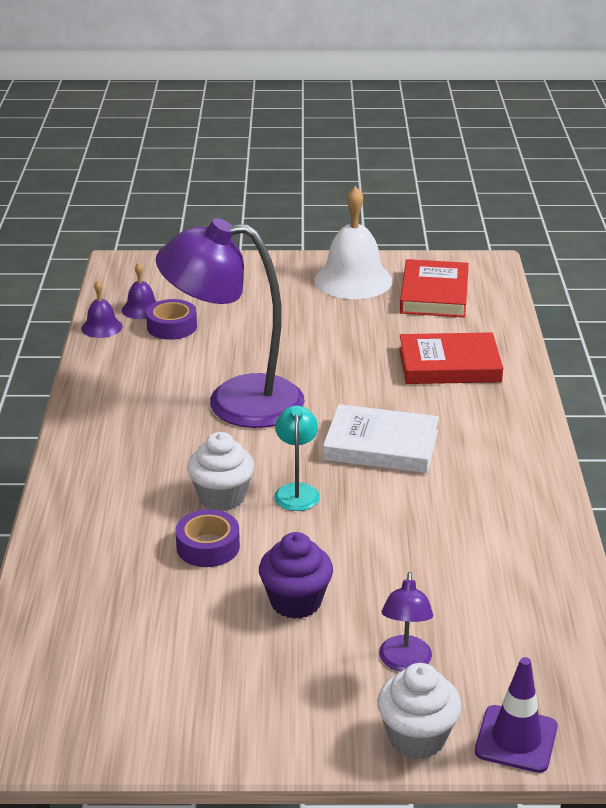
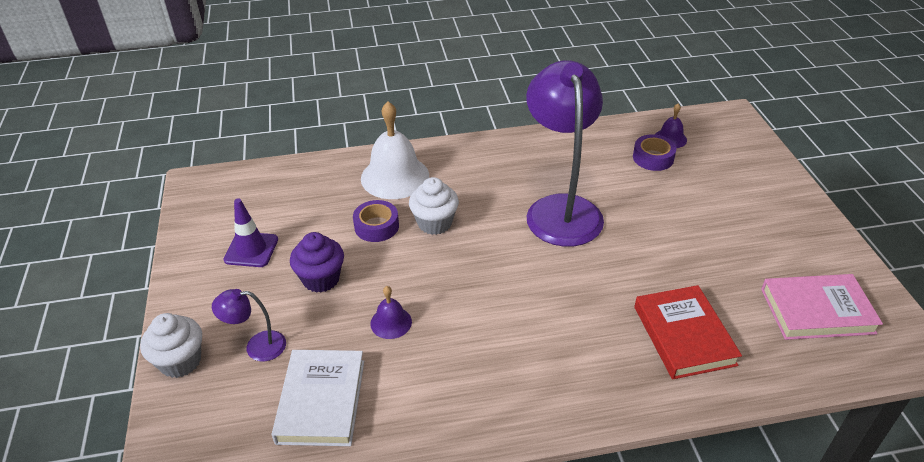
camera: 80 degrees right, 10 degrees up
(102, 327) = (632, 126): purple bell -> purple bell (391, 322)
(296, 491) = (451, 260): turquoise lamp -> none
(353, 280) = (803, 249): white bell -> white bell (395, 177)
(381, 445) = (529, 302): white book -> white book (321, 401)
(434, 294) = (817, 311): red book -> pink book
(516, 739) = (172, 421): purple traffic cone -> purple traffic cone (251, 250)

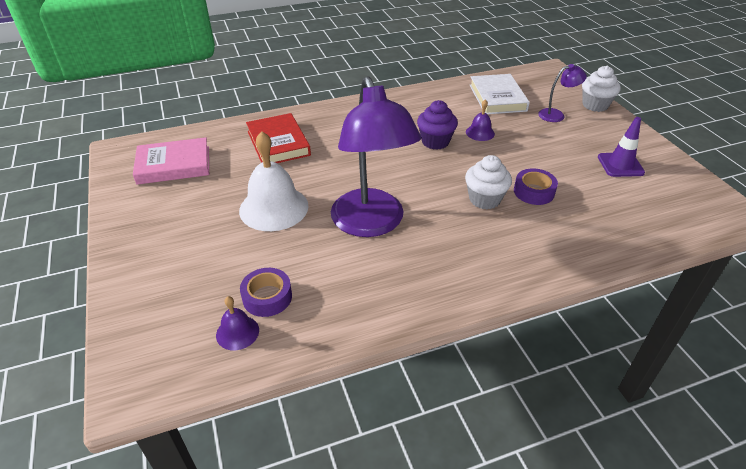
camera: 170 degrees right, 0 degrees up
(321, 279) = (548, 151): purple cupcake -> purple cupcake (435, 142)
(395, 177) = (550, 241): white bell -> white bell (274, 208)

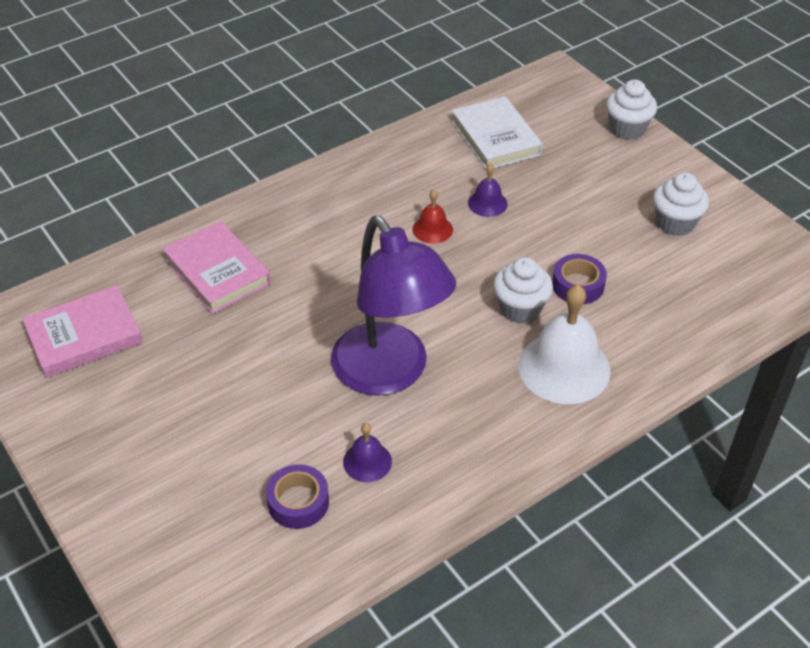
camera: 15 degrees left, 5 degrees up
(237, 332) = (281, 554): purple bell -> purple bell (367, 461)
(274, 208) = (254, 376): white bell -> white bell (564, 367)
(278, 143) = (217, 271): red book -> pink book
(435, 142) = (432, 229): purple cupcake -> red bell
(556, 115) = (580, 154): purple lamp -> none
(620, 165) = (675, 223): purple traffic cone -> white cupcake

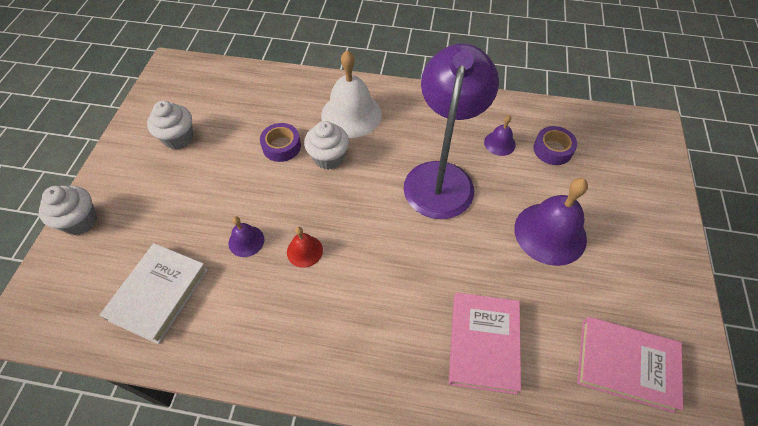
camera: 135 degrees left, 10 degrees up
(227, 399) = (550, 233): none -> purple bell

